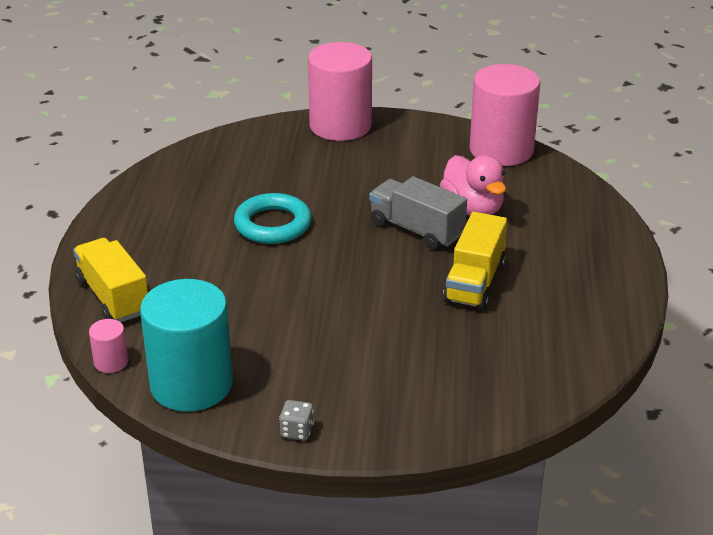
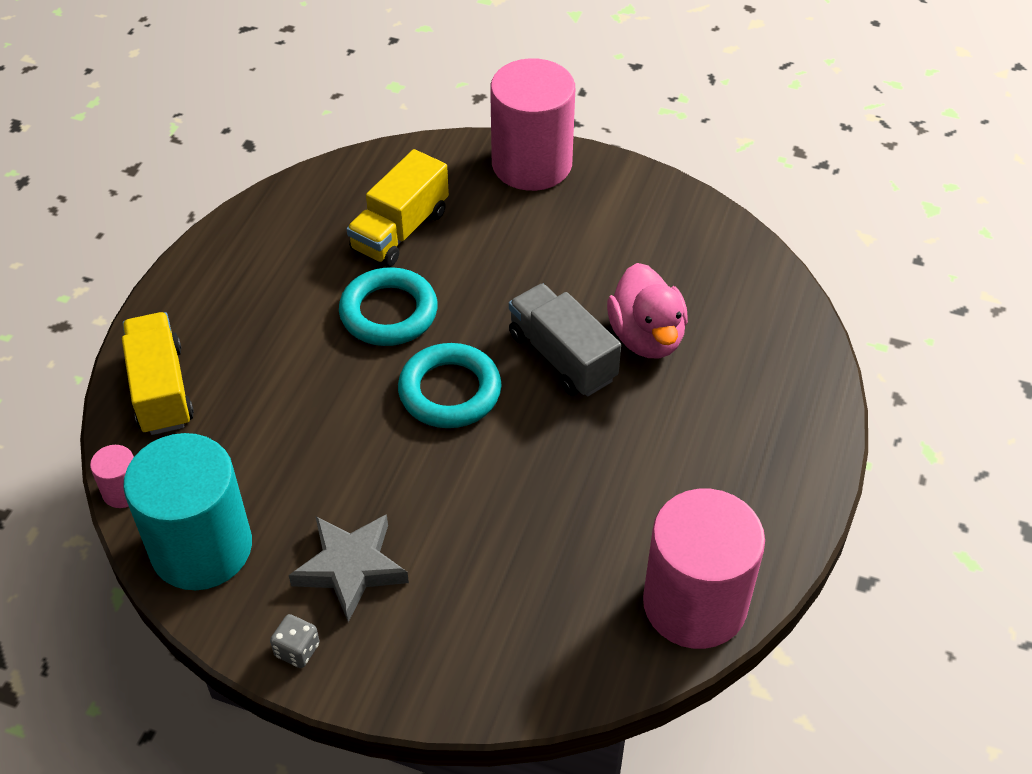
camera: 15 degrees right, 15 degrees up
(315, 376) = (350, 568): none -> grey star
(342, 262) = (450, 391): none -> turquoise ring
(475, 282) = (602, 460): yellow truck -> yellow truck (400, 230)
(501, 150) = (722, 243): pink cylinder -> pink cylinder (694, 604)

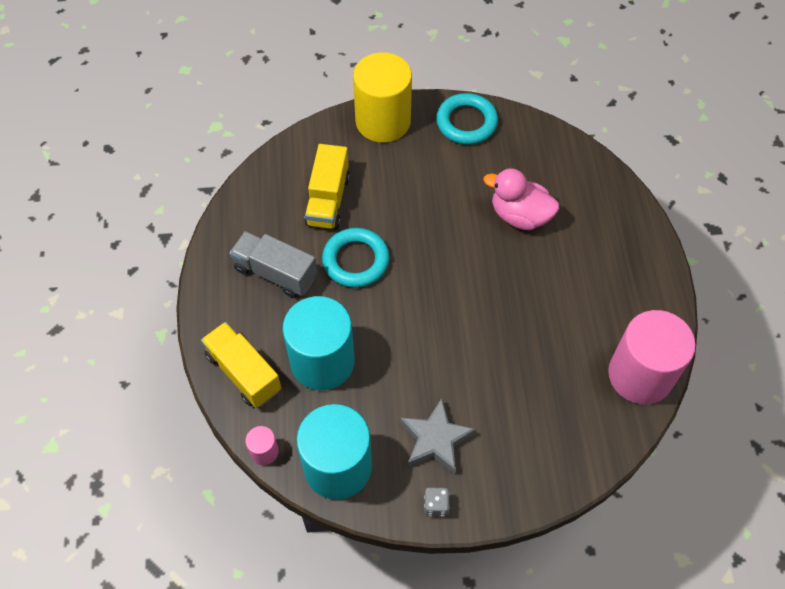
camera: 25 degrees left, 10 degrees up
(267, 415) = (322, 361): none -> turquoise cylinder
(450, 391) = (425, 299): turquoise ring -> turquoise ring (466, 122)
(531, 164) = (383, 121): pink cylinder -> yellow cylinder
(562, 357) = (478, 249): grey truck -> grey truck (275, 273)
(646, 337) = (520, 215): pink duck -> pink duck turned 150 degrees clockwise

